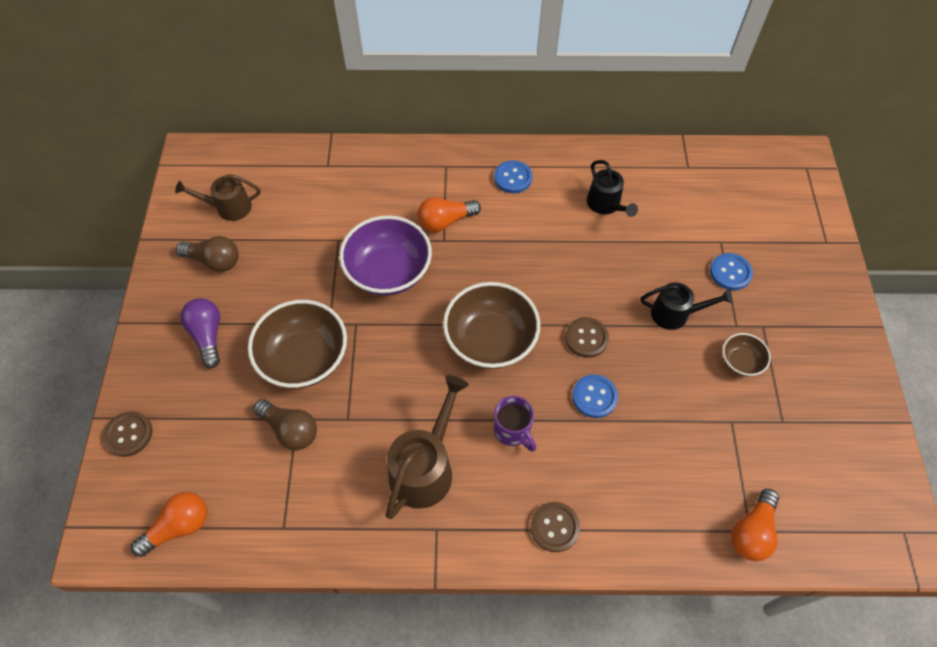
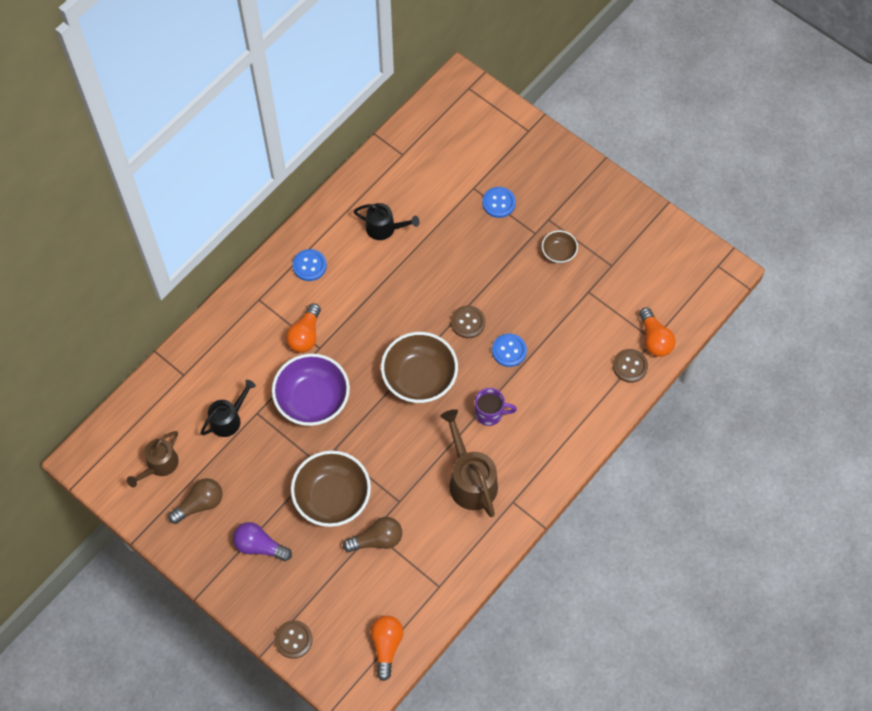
camera: 50 degrees left, 5 degrees up
(554, 527) = (566, 437): brown button -> brown button (630, 366)
(675, 314) = (497, 259): black watering can -> black watering can (228, 419)

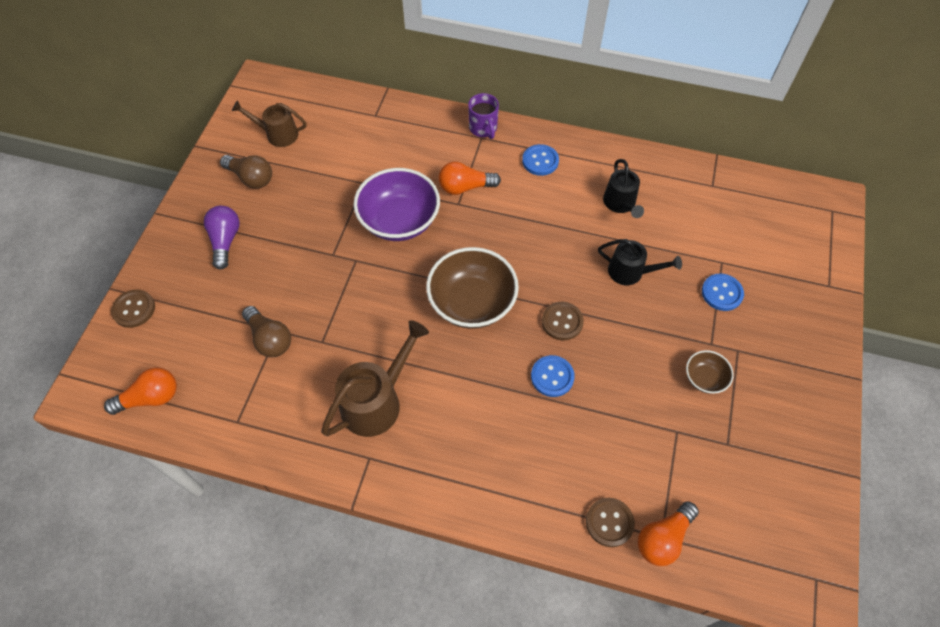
camera: 65 degrees right, 5 degrees down
(228, 419) = (347, 164): black watering can -> black watering can (630, 272)
(332, 497) = (301, 280): brown bowl -> none
(490, 413) = (466, 388): purple mug -> purple mug (483, 128)

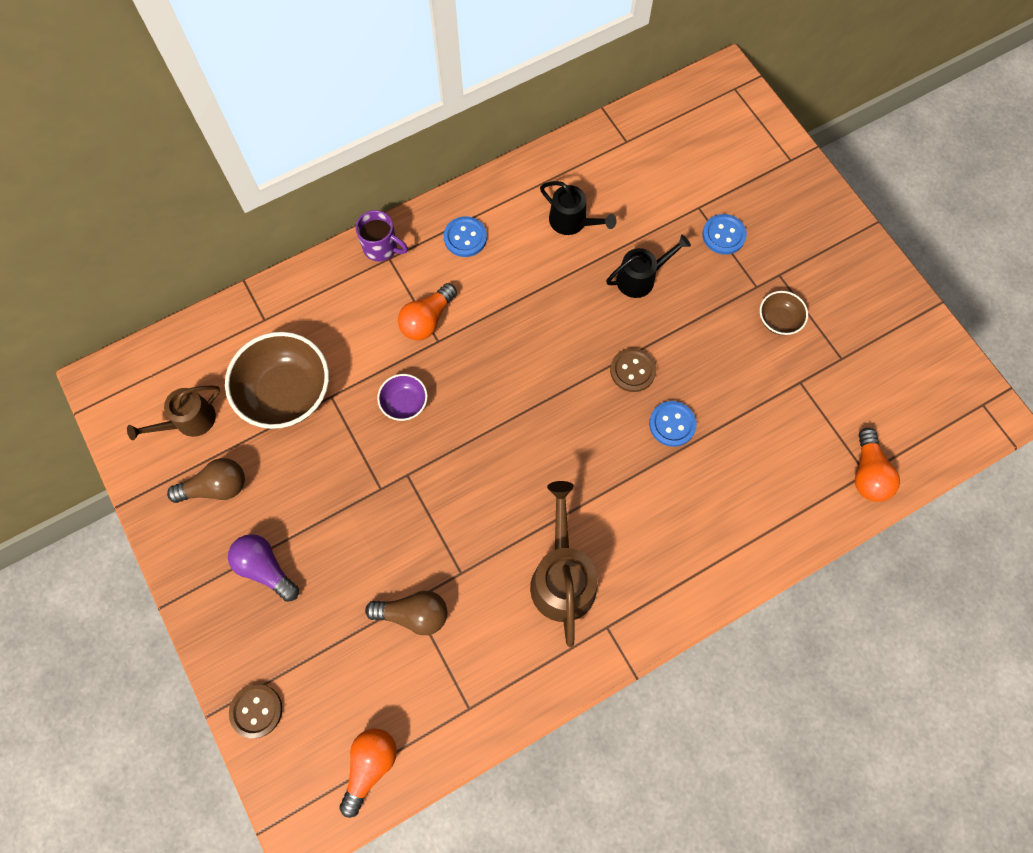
camera: 45 degrees left, 10 degrees up
(399, 221) = (404, 403): purple bowl -> purple bowl, size x0.49
(472, 303) = (546, 420): brown bowl -> brown bowl (286, 393)
(609, 522) = (823, 498): brown button -> none

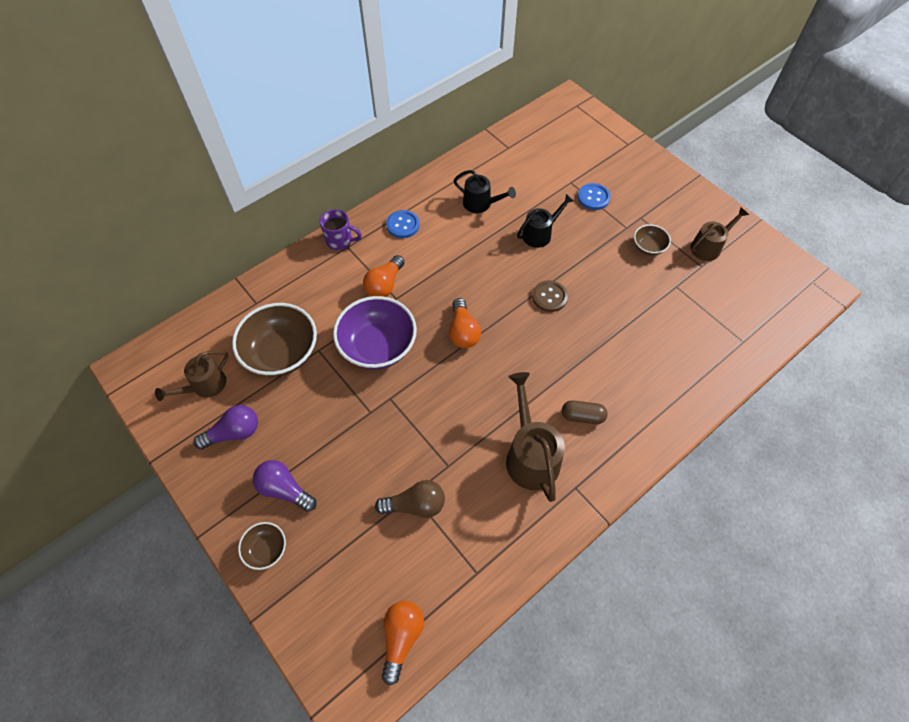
camera: 10 degrees left, 10 degrees down
(216, 487) = (234, 433): brown light bulb -> purple light bulb
(234, 636) = (266, 549): none -> brown bowl
(256, 711) = (294, 608): brown button -> none
(404, 403) = (378, 346): purple bowl -> purple bowl, size x2.04
(637, 538) = (582, 416): none -> brown capsule
(672, 424) = (588, 329): blue button -> none
(859, 332) = (708, 247): none -> brown watering can
(868, 473) = (744, 341): orange light bulb -> orange light bulb (463, 331)

